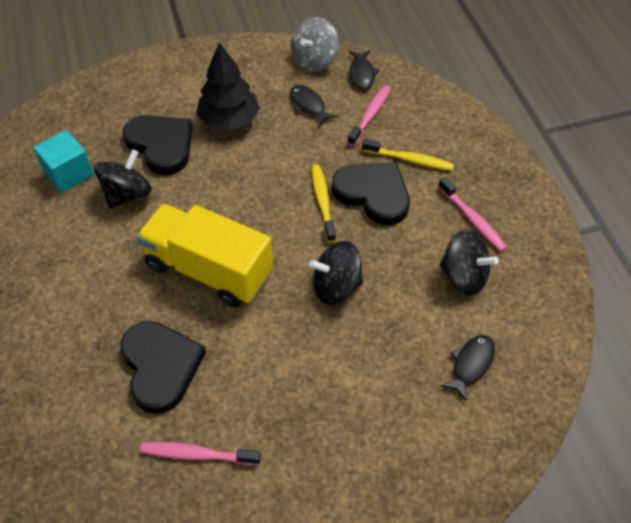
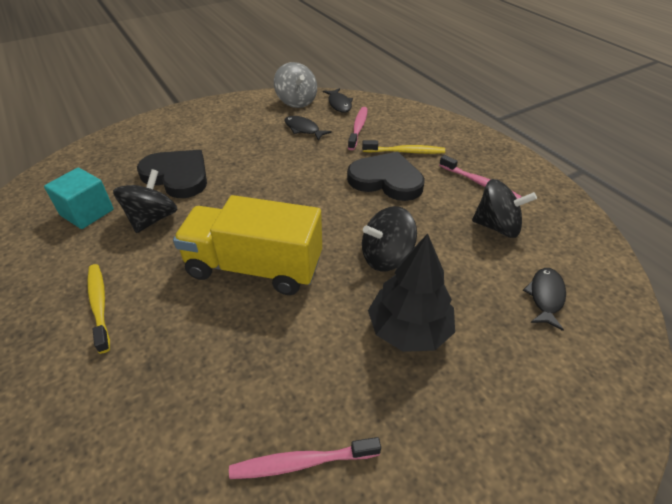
camera: 15 degrees left, 10 degrees down
(160, 367) = (228, 372): black heart -> none
(229, 120) = (236, 149): black tree -> black tree (409, 329)
(314, 61) = (296, 101): grey spinning top -> grey spinning top turned 45 degrees counterclockwise
(323, 202) = (344, 193): yellow toothbrush -> yellow toothbrush (99, 305)

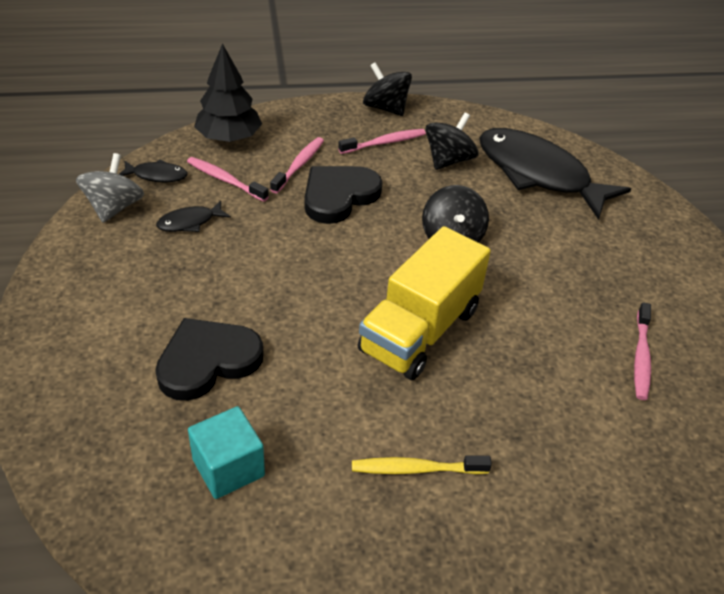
camera: 70 degrees left, 0 degrees up
(152, 219) = (286, 400): black spinning top -> black spinning top (385, 108)
(296, 101) = (114, 207): grey spinning top -> grey spinning top turned 75 degrees counterclockwise
(405, 152) = (299, 165): yellow toothbrush -> pink toothbrush
(409, 329) = (541, 257): black tree -> black tree (229, 138)
(545, 297) = (538, 174): black fish -> black fish, size x2.41

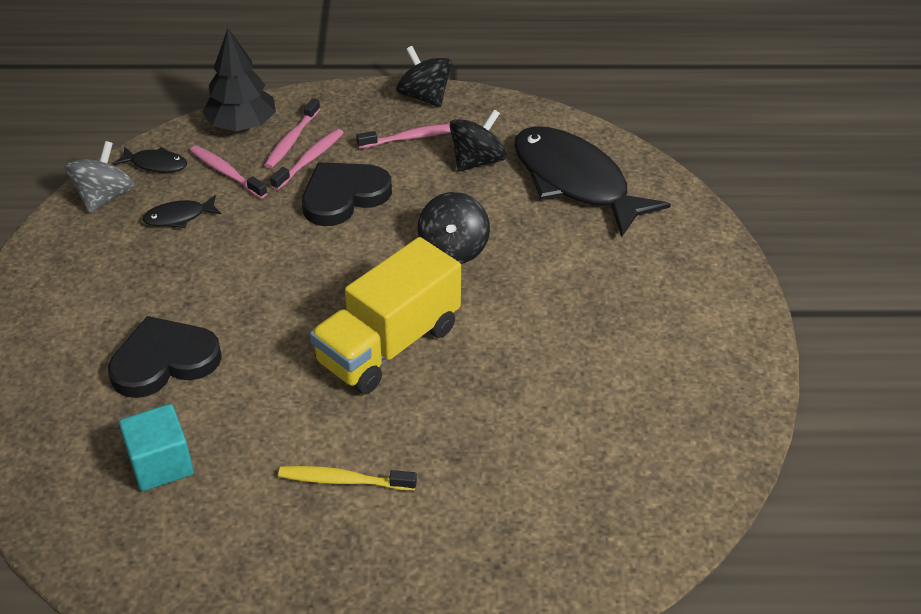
camera: 10 degrees right, 0 degrees up
(641, 357) = (618, 388): pink toothbrush -> pink toothbrush (292, 140)

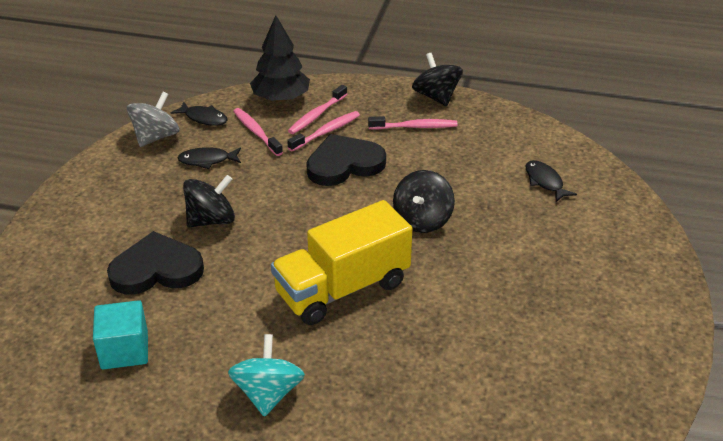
camera: 15 degrees right, 5 degrees down
(344, 480) = (268, 393): yellow toothbrush -> turquoise spinning top
(477, 161) = (465, 153): black spinning top -> black spinning top (211, 220)
(575, 181) = (545, 181): black fish -> black fish, size x0.42

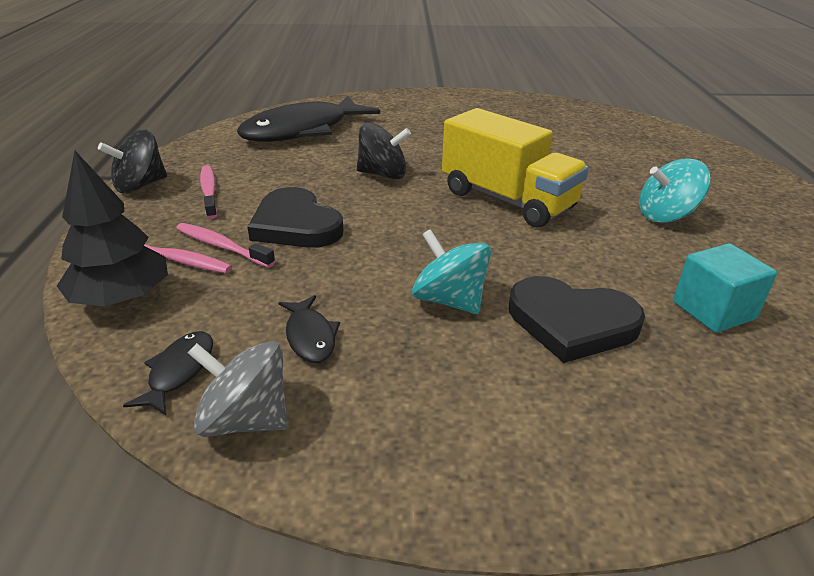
camera: 105 degrees left, 5 degrees down
(156, 269) = (571, 322): black heart -> black heart turned 45 degrees counterclockwise
(211, 220) = (449, 300): black spinning top -> turquoise spinning top
(256, 132) = (225, 304): pink toothbrush -> none
(545, 181) = (302, 130): black fish -> black fish, size x2.41

